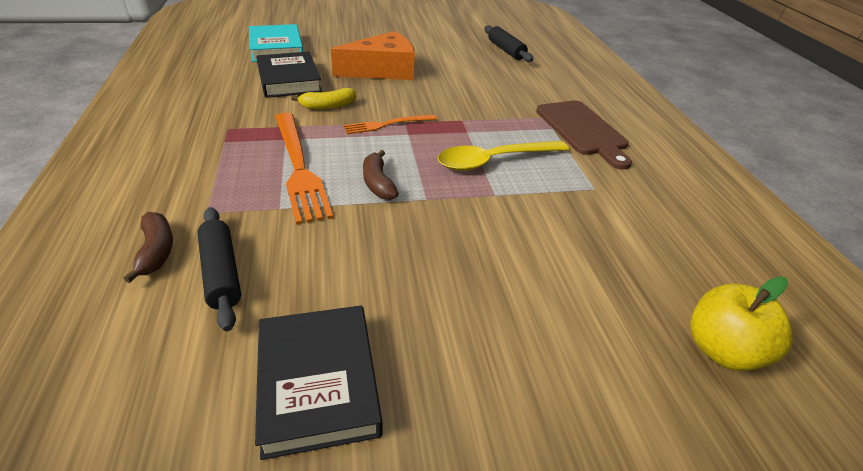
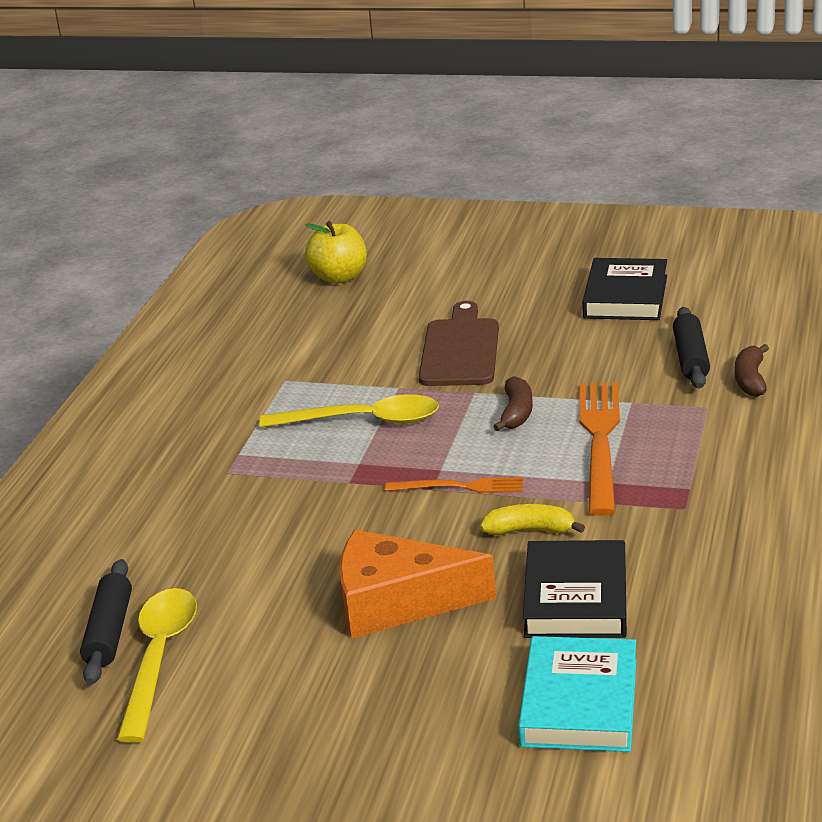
camera: 150 degrees left, 10 degrees down
(472, 45) = (159, 658): none -> yellow spoon
(582, 130) = (203, 445): brown cutting board -> brown cutting board (460, 350)

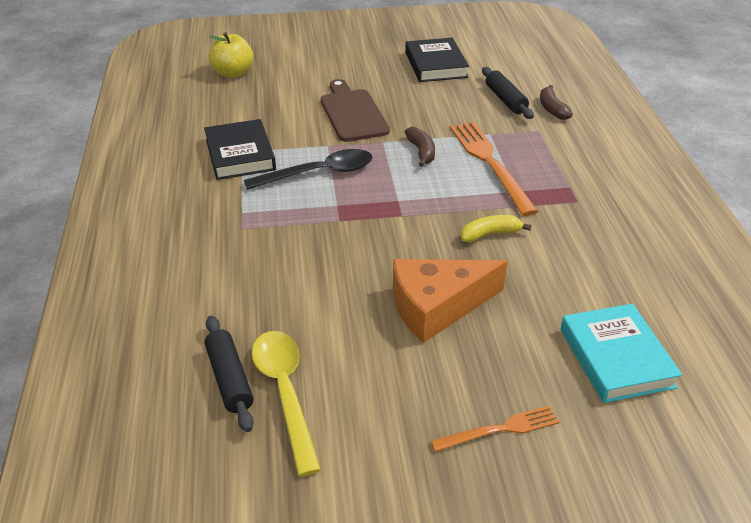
camera: 25 degrees left, 10 degrees up
(363, 421) = (319, 173): yellow spoon -> black spoon
(460, 487) = (420, 211): orange fork -> orange fork (499, 429)
(576, 598) = (556, 278): black book -> black book (240, 154)

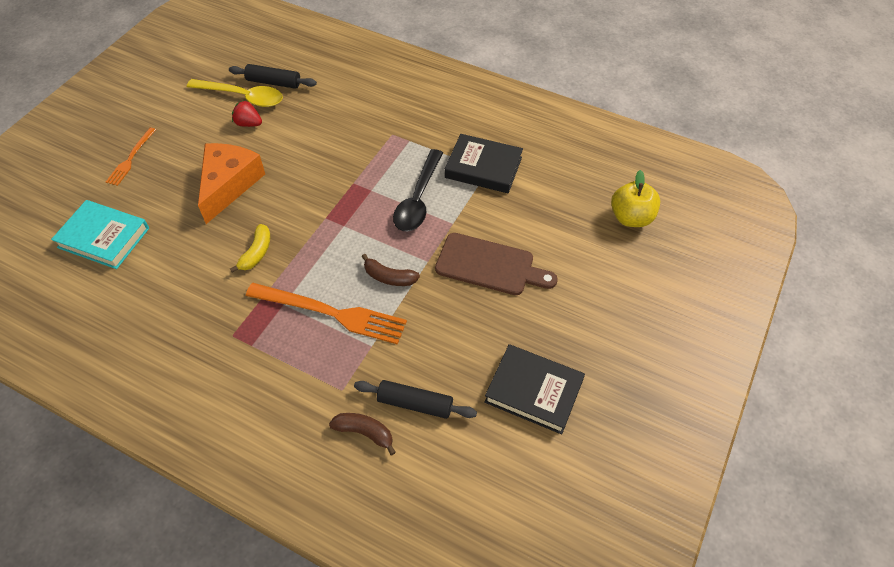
camera: 125 degrees right, 15 degrees up
(330, 353) = (248, 124): none -> red strawberry

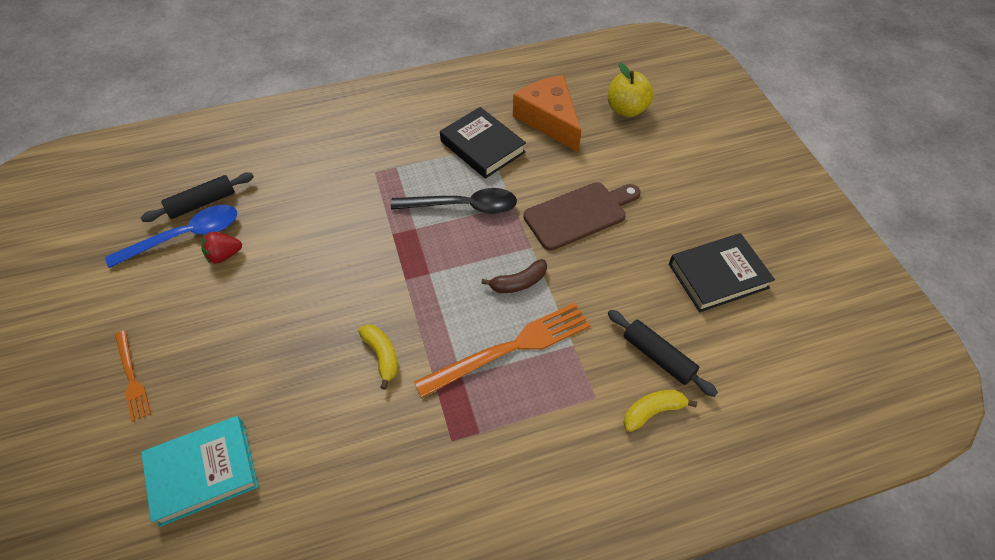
camera: 45 degrees left, 0 degrees up
(229, 184) = (276, 321): orange cheese -> orange cheese (549, 120)
(243, 97) = (185, 236): yellow spoon -> blue spoon
(365, 432) = (653, 411): brown banana -> yellow banana
(415, 403) = (658, 357): black rolling pin -> black rolling pin turned 75 degrees clockwise
(418, 199) = (463, 206): black spoon -> black spoon turned 60 degrees counterclockwise
(483, 167) = (482, 147): black book -> black book turned 75 degrees clockwise

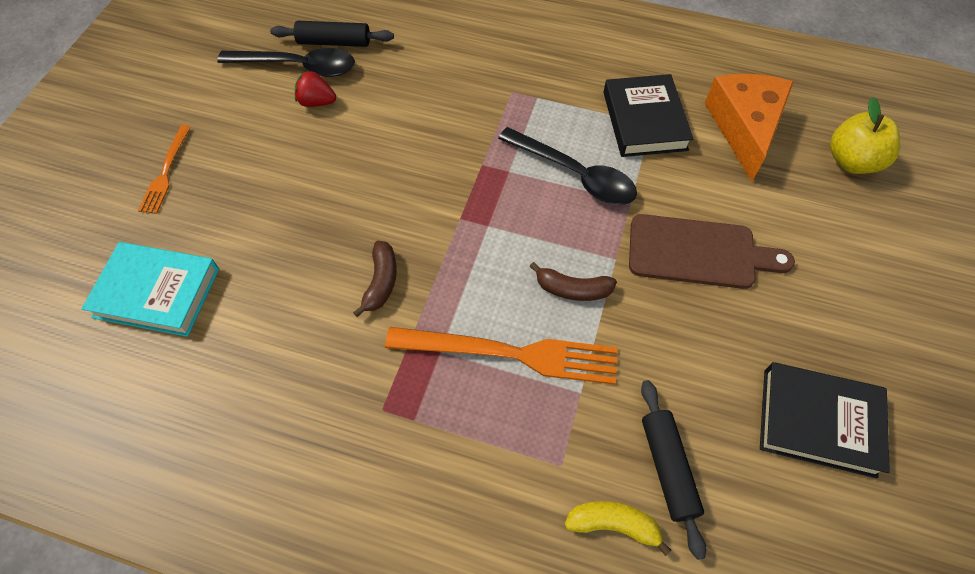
camera: 35 degrees right, 5 degrees up
(185, 236) = (298, 67): blue spoon -> black spoon
(382, 356) = (381, 282): yellow banana -> brown banana

